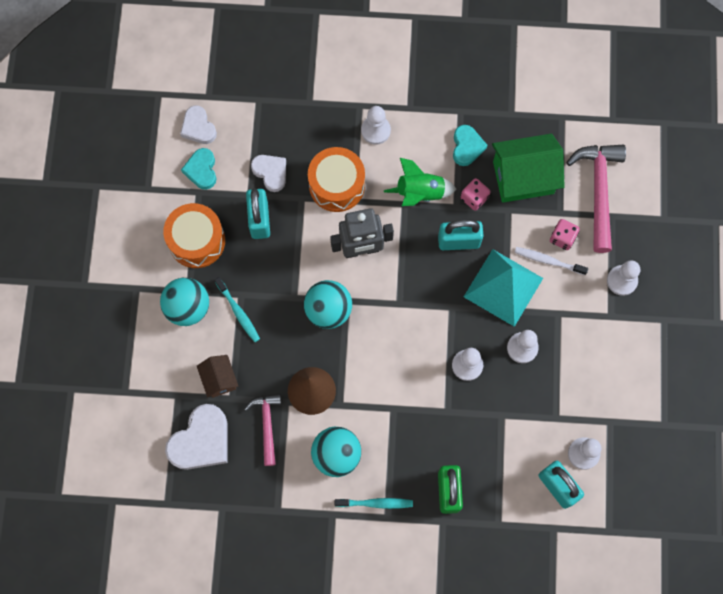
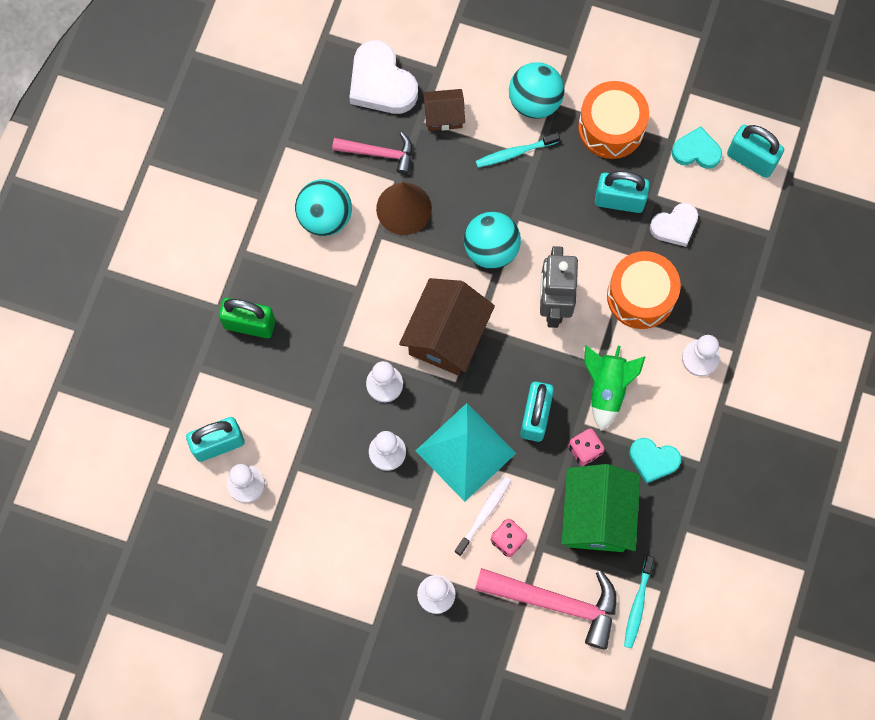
camera: 105 degrees right, 0 degrees up
(198, 127) = (751, 159): white heart -> turquoise padlock
(375, 503) = (260, 244): turquoise toothbrush -> turquoise toothbrush (638, 605)
(412, 326) = (446, 336): none -> brown house

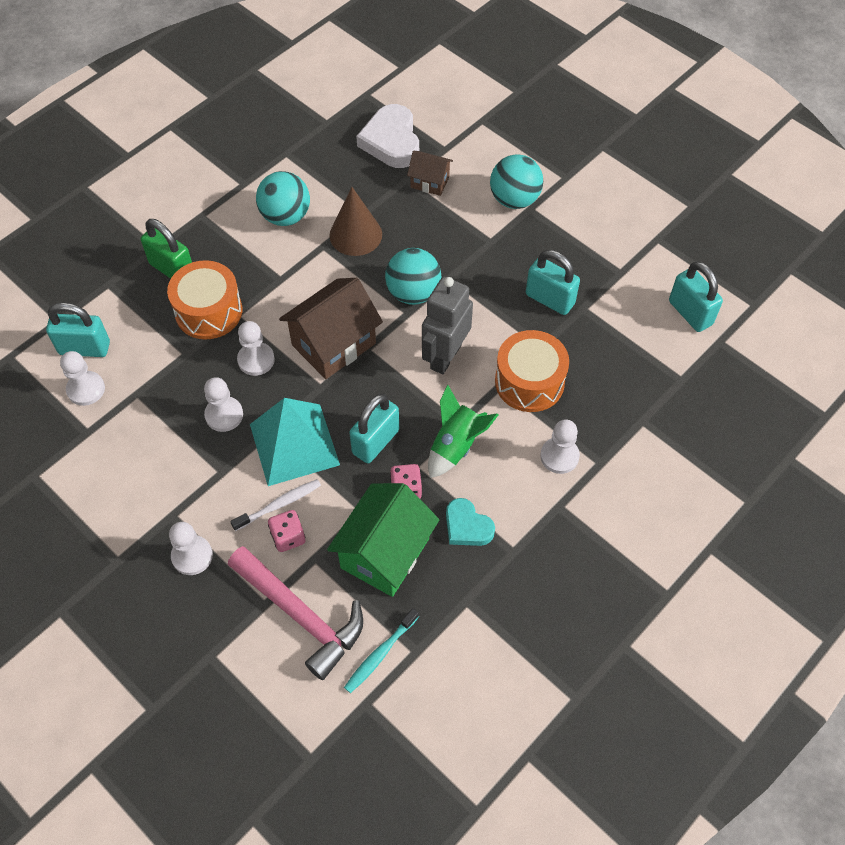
camera: 25 degrees right, 15 degrees down
(379, 153) = (359, 188): pink hammer -> none
(515, 153) = (476, 230): turquoise toothbrush -> none
(611, 127) = (572, 242): orange drum -> orange drum (209, 311)
(674, 226) = (591, 338): white heart -> none
(696, 151) = (641, 288): turquoise heart -> none

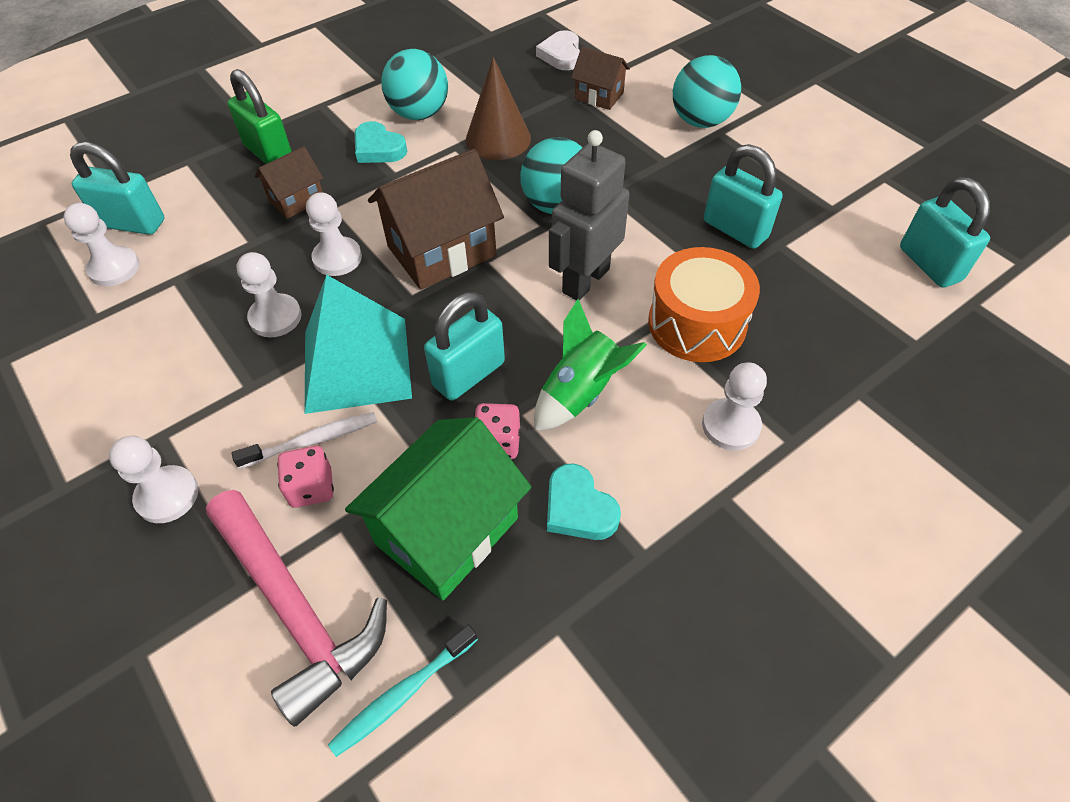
camera: 10 degrees right, 5 degrees down
(209, 311) = (296, 200): orange drum -> brown house
(261, 255) = (378, 148): none -> turquoise heart
(391, 141) = (561, 55): white heart -> white heart, size x0.61

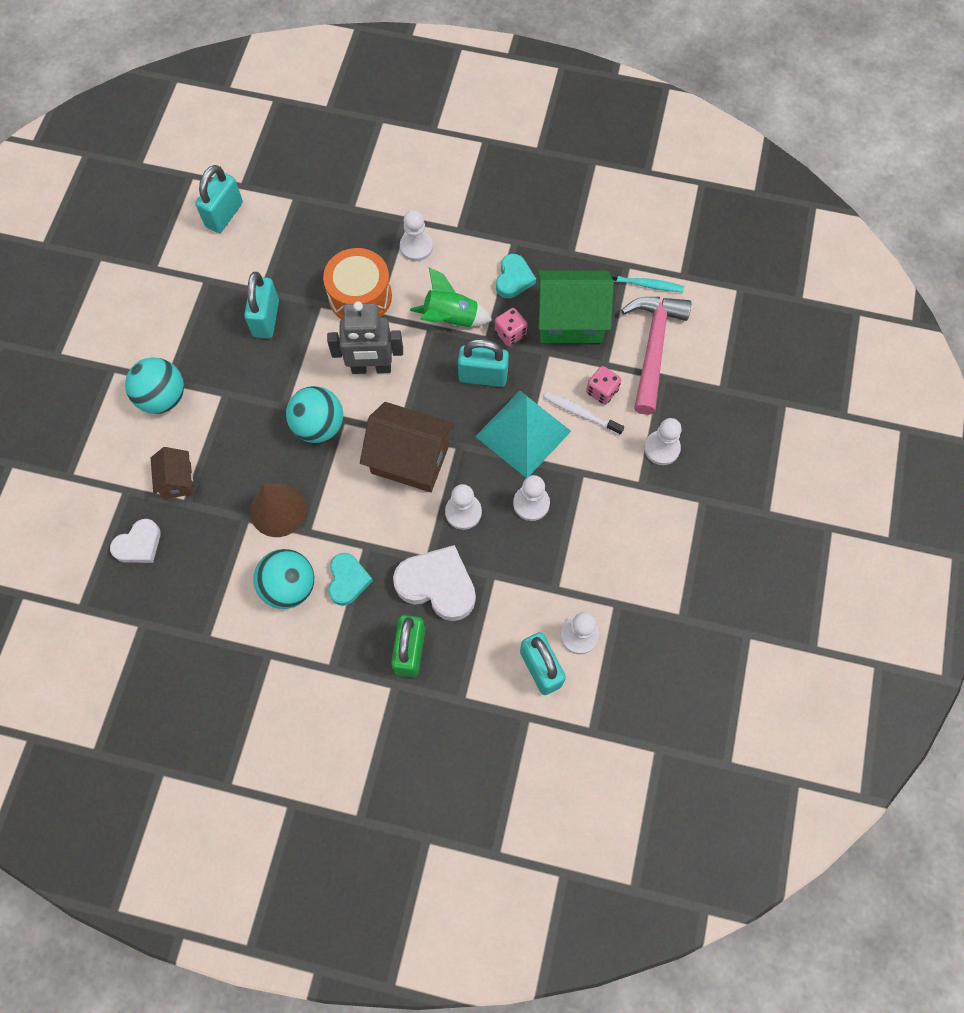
camera: 130 degrees left, 15 degrees up
(296, 200) = (437, 585): brown house -> white heart

